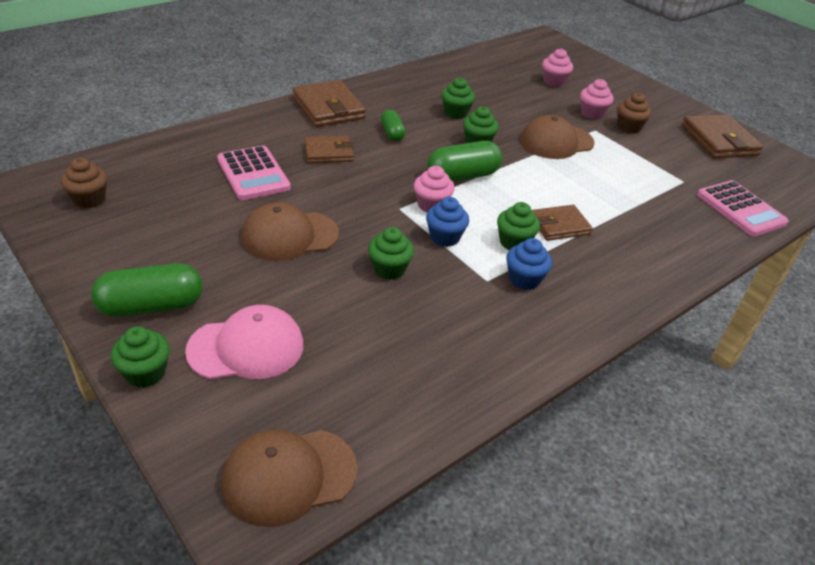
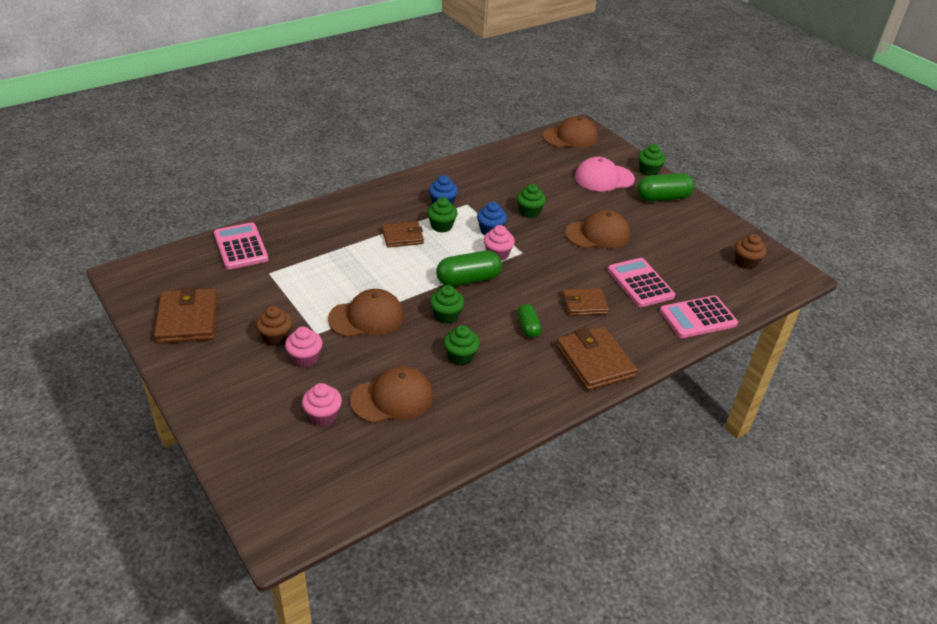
camera: 175 degrees left, 0 degrees up
(201, 140) = (698, 318): none -> pink calculator
(505, 89) = (392, 398): none -> brown cap

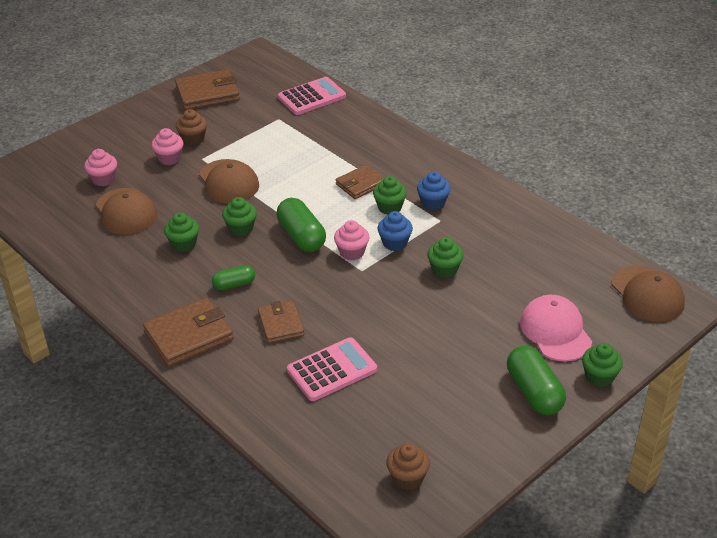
camera: 85 degrees right, 0 degrees up
(402, 237) = (360, 184): brown wallet -> brown wallet turned 75 degrees clockwise
(598, 234) = (420, 330): brown cap -> none
(698, 318) = (278, 422): pink calculator -> none

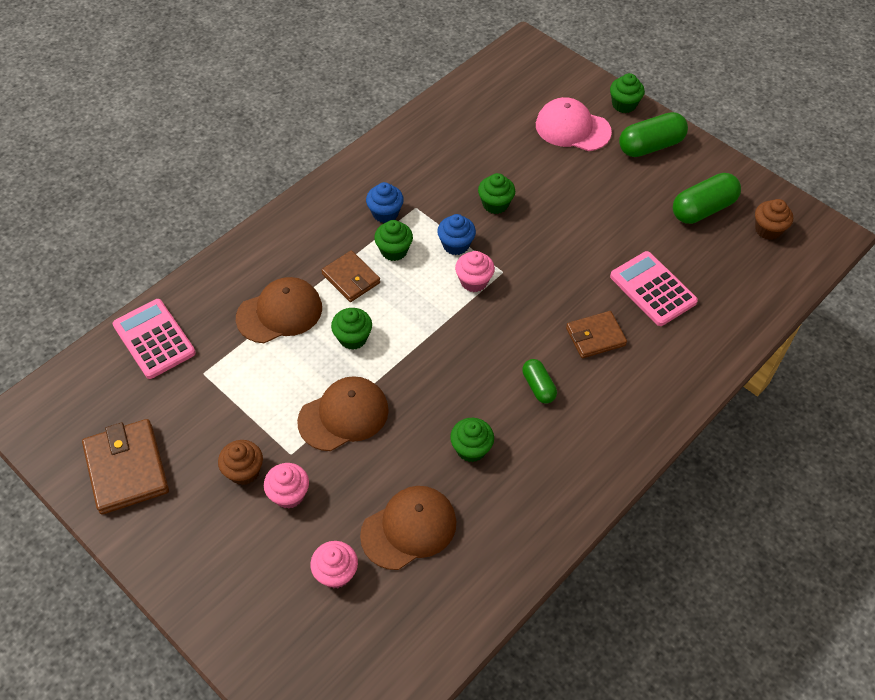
camera: 95 degrees left, 15 degrees up
(189, 336) = (627, 420): brown wallet -> none
(241, 228) = (438, 391): green cupcake -> green cupcake (353, 338)
(301, 236) = (449, 329): green capsule -> green capsule (703, 209)
(555, 331) = (572, 128): pink cap -> pink cap turned 45 degrees clockwise
(647, 294) = (515, 66): brown cap -> brown cap (280, 312)

